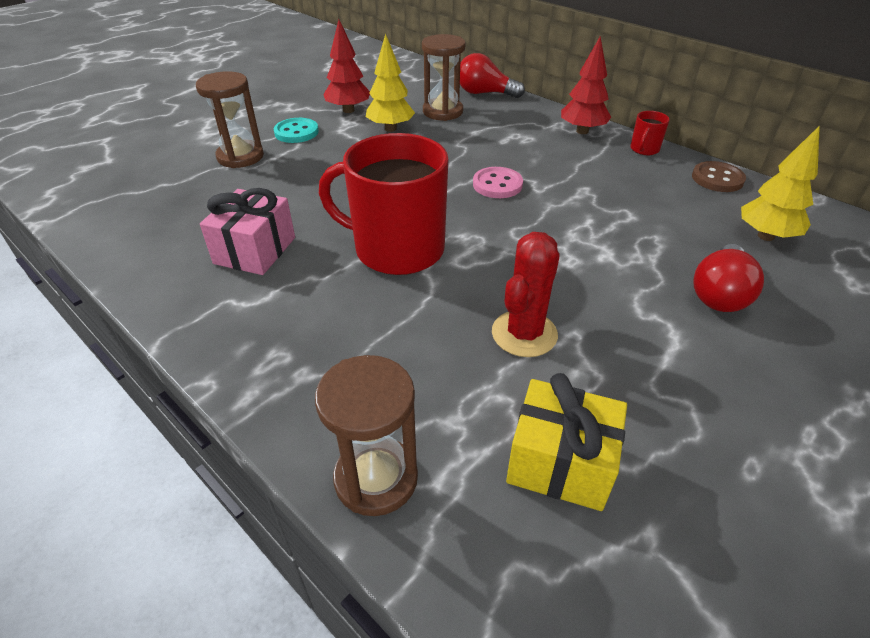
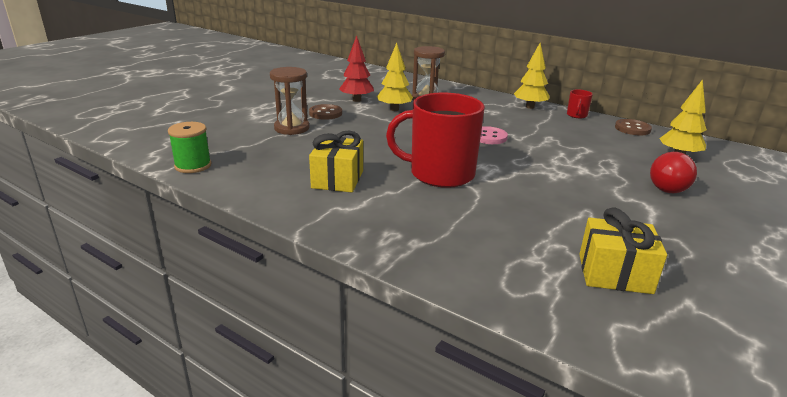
camera: 10 degrees left, 15 degrees down
(87, 215) = (193, 166): none -> green spool
(255, 250) = (337, 179): pink gift -> yellow gift
(296, 132) = (325, 113): turquoise button -> brown button
(376, 478) = (500, 291): brown hourglass -> none
(485, 93) = (450, 88): red light bulb -> none
(524, 334) = (553, 212): red cactus -> none
(582, 131) = (529, 107): red tree -> yellow tree

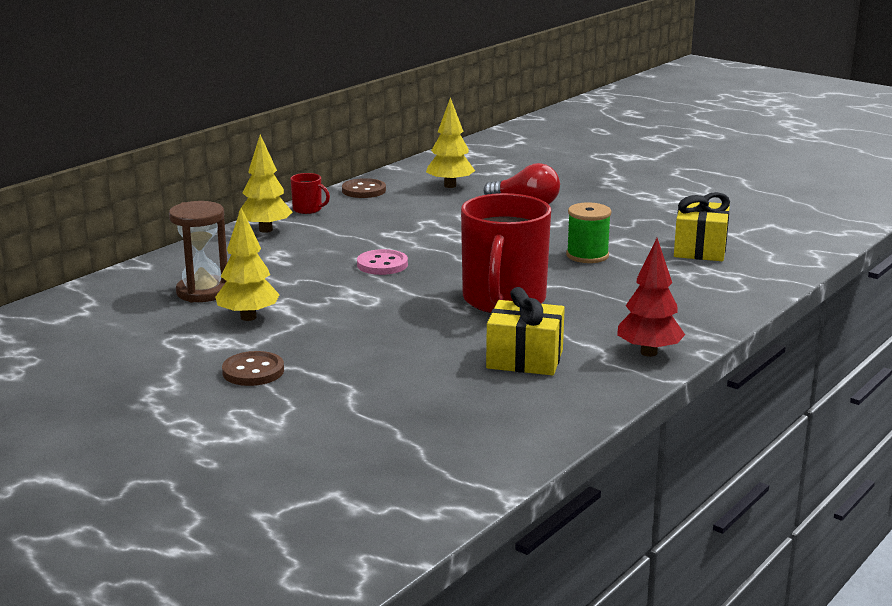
camera: 85 degrees left, 5 degrees down
(193, 166) = (482, 468): green spool -> green spool (587, 255)
(292, 128) = (323, 397): brown hourglass -> none
(356, 100) = (186, 346): red tree -> red tree (648, 352)

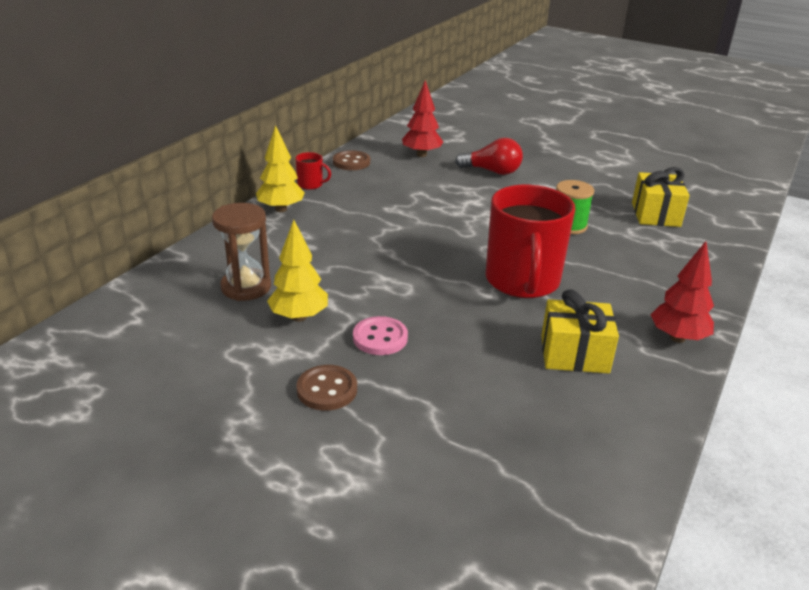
camera: 10 degrees left, 10 degrees up
(382, 264) = (399, 245): pink button -> pink button (380, 338)
(450, 186) = (421, 155): yellow tree -> red tree

